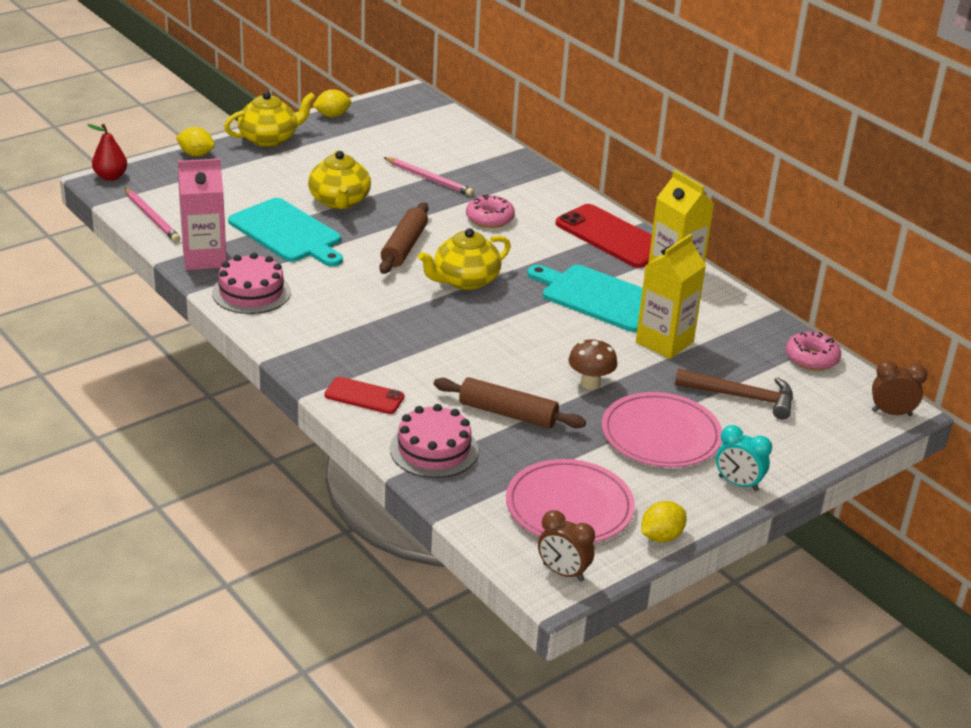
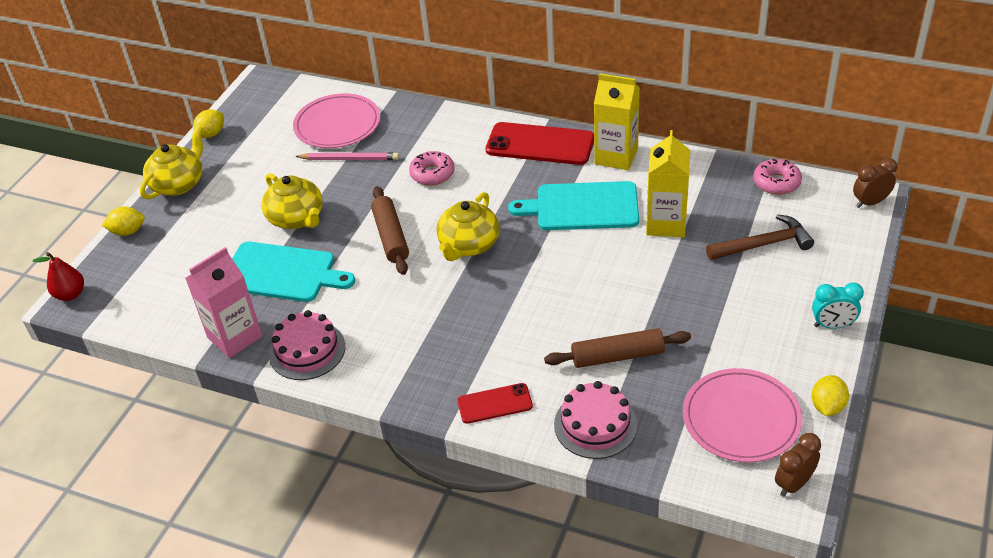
camera: 25 degrees left, 10 degrees up
(152, 217) = (148, 318): pink pencil -> none
(563, 572) = (793, 484): brown clock -> brown clock turned 135 degrees clockwise
(590, 383) = (650, 292): brown mushroom -> none
(661, 435) = (741, 311): pink plate -> pink plate (337, 124)

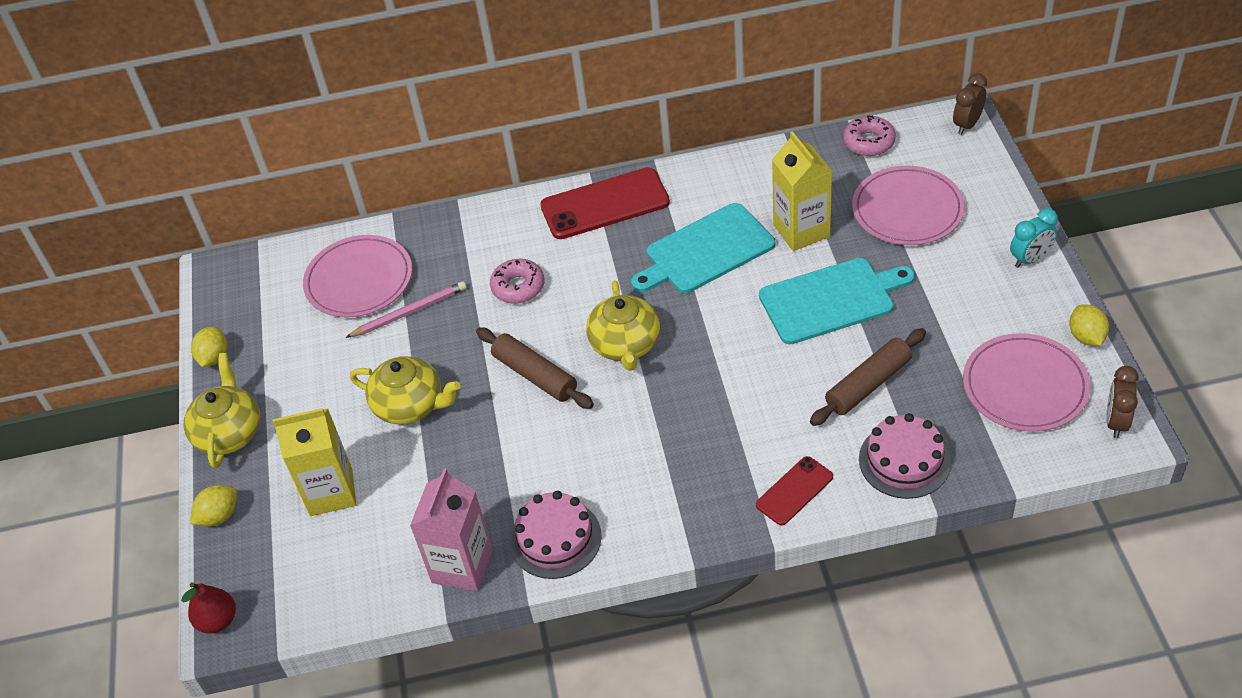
camera: 30 degrees left, 5 degrees up
(282, 273) = (450, 472): turquoise cutting board -> turquoise cutting board (831, 300)
(616, 156) = (694, 183): yellow carton -> yellow carton (331, 492)
(763, 244) = (907, 209): brown hammer -> pink plate

